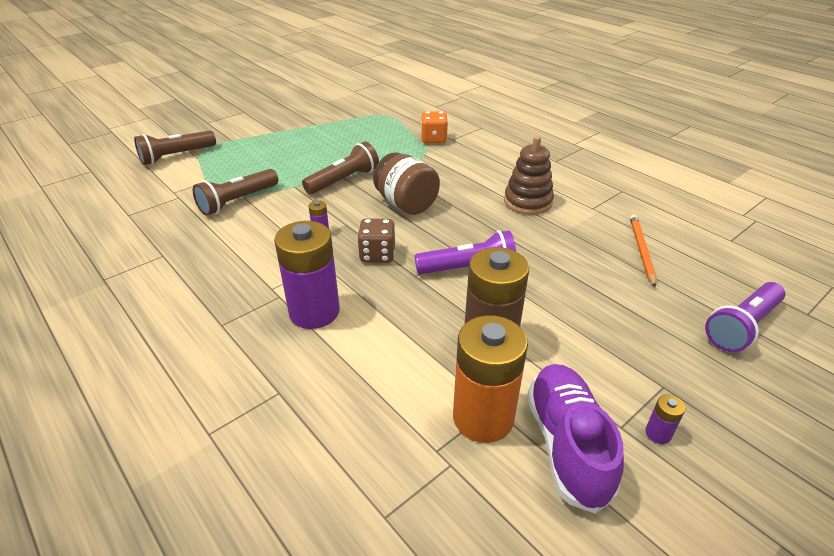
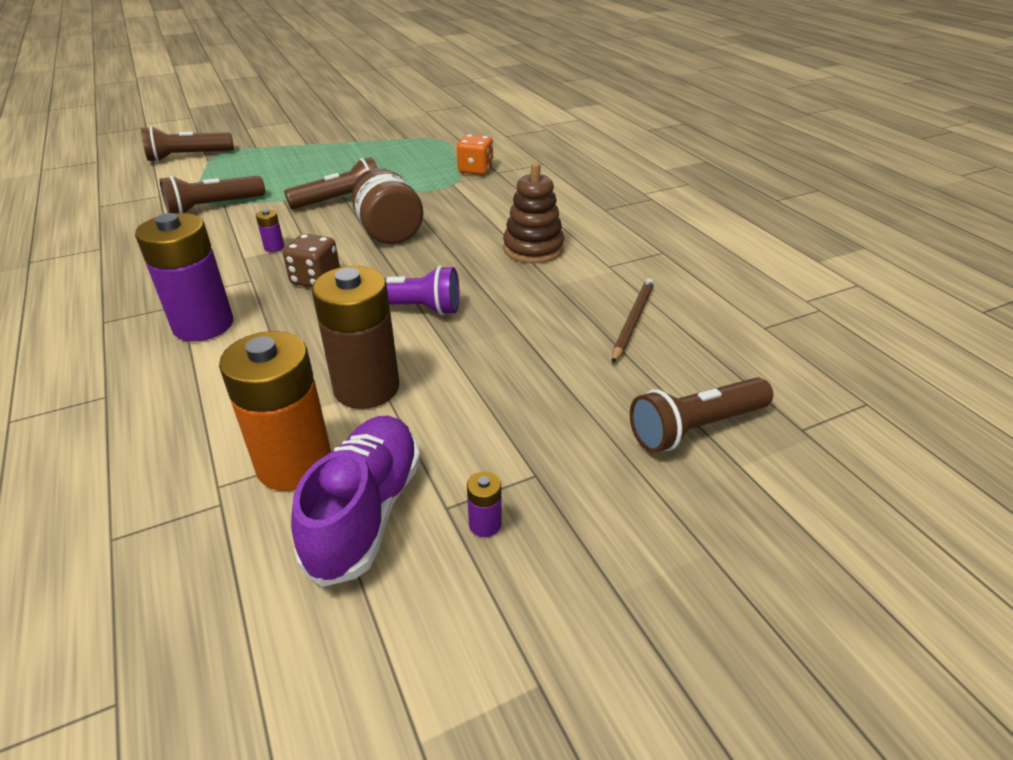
camera: 15 degrees right, 0 degrees up
(641, 251) = (632, 321): orange pencil -> brown pencil
(742, 326) = (695, 427): purple flashlight -> brown flashlight

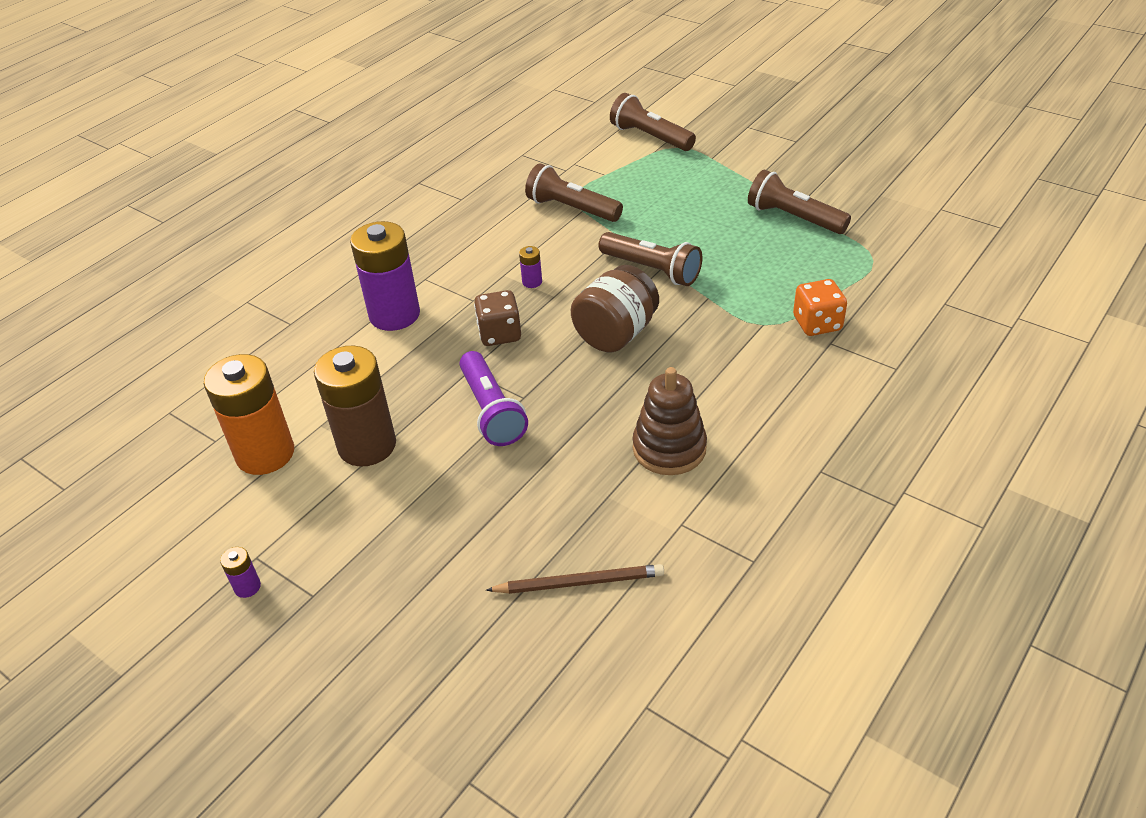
camera: 65 degrees right, 5 degrees up
(366, 512) = (234, 516): purple shoe -> none
(695, 427) = (426, 689): brown flashlight -> brown flashlight (793, 218)

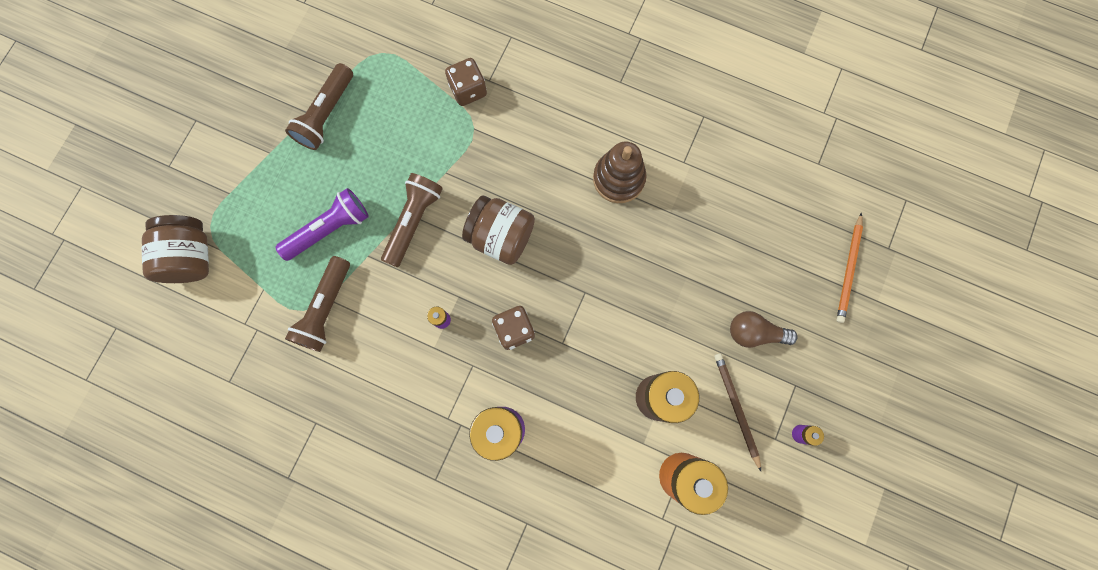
camera: 105 degrees left, 35 degrees up
(404, 561) = (754, 333): none -> brown light bulb
(453, 708) = (848, 269): none -> orange pencil
(491, 411) = (604, 312): purple flashlight -> purple flashlight (329, 229)
(578, 582) = (744, 217): brown pencil -> brown pencil (736, 409)
(650, 137) = (191, 257): brown flashlight -> brown jar
(817, 324) = (468, 90): orange dice -> brown dice

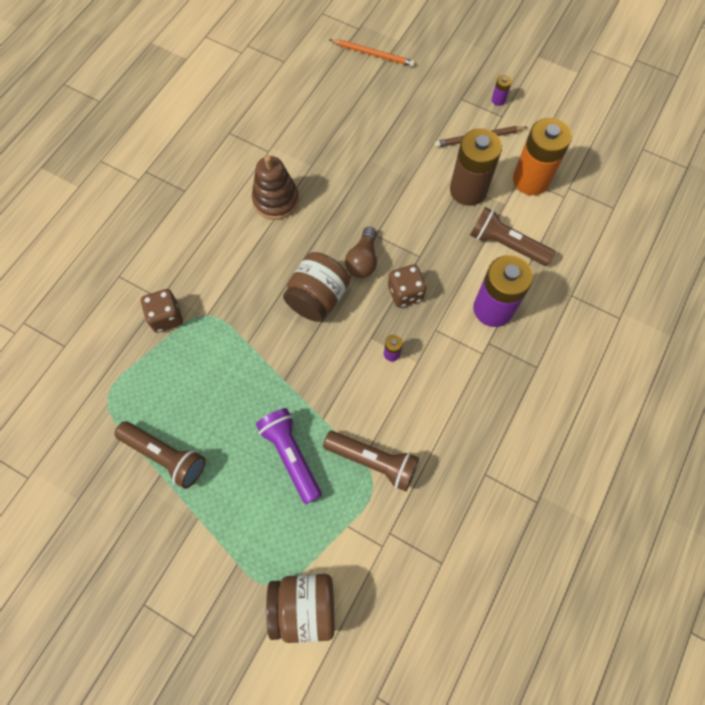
camera: 85 degrees left, 10 degrees down
(413, 221) = (293, 374): brown flashlight -> brown flashlight (506, 244)
(754, 333) = (418, 119): brown light bulb -> brown light bulb (363, 260)

